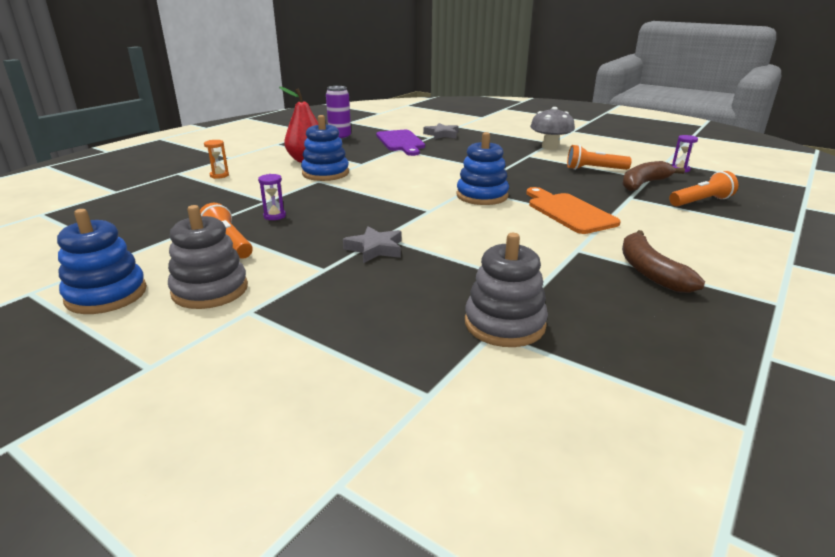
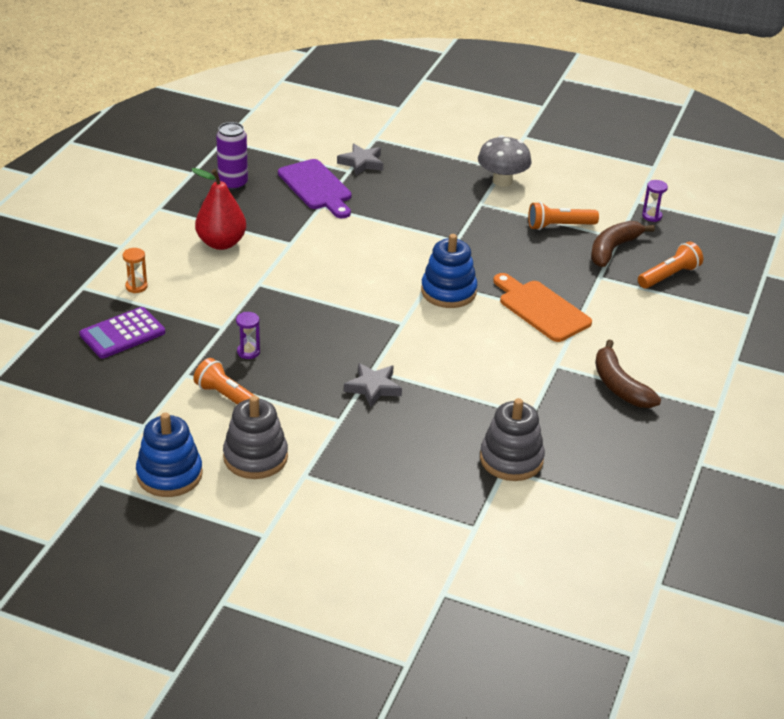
camera: 15 degrees left, 10 degrees up
(179, 198) = (122, 334): none -> purple calculator
(325, 173) = (259, 268): blue stacking toy -> none

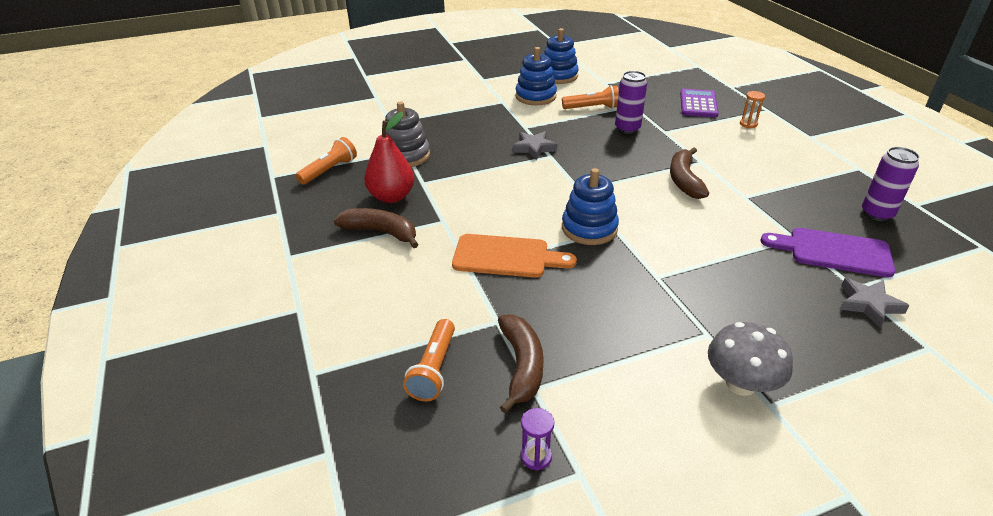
camera: 140 degrees right, 0 degrees up
(221, 243) = (775, 171): red pear -> red pear (391, 196)
(248, 352) = (627, 129): purple hourglass -> purple can
(255, 457) = (535, 96): grey stacking toy -> blue stacking toy
(306, 279) = (684, 180): none -> brown banana
(559, 226) = (605, 359): orange flashlight -> orange flashlight (329, 170)

